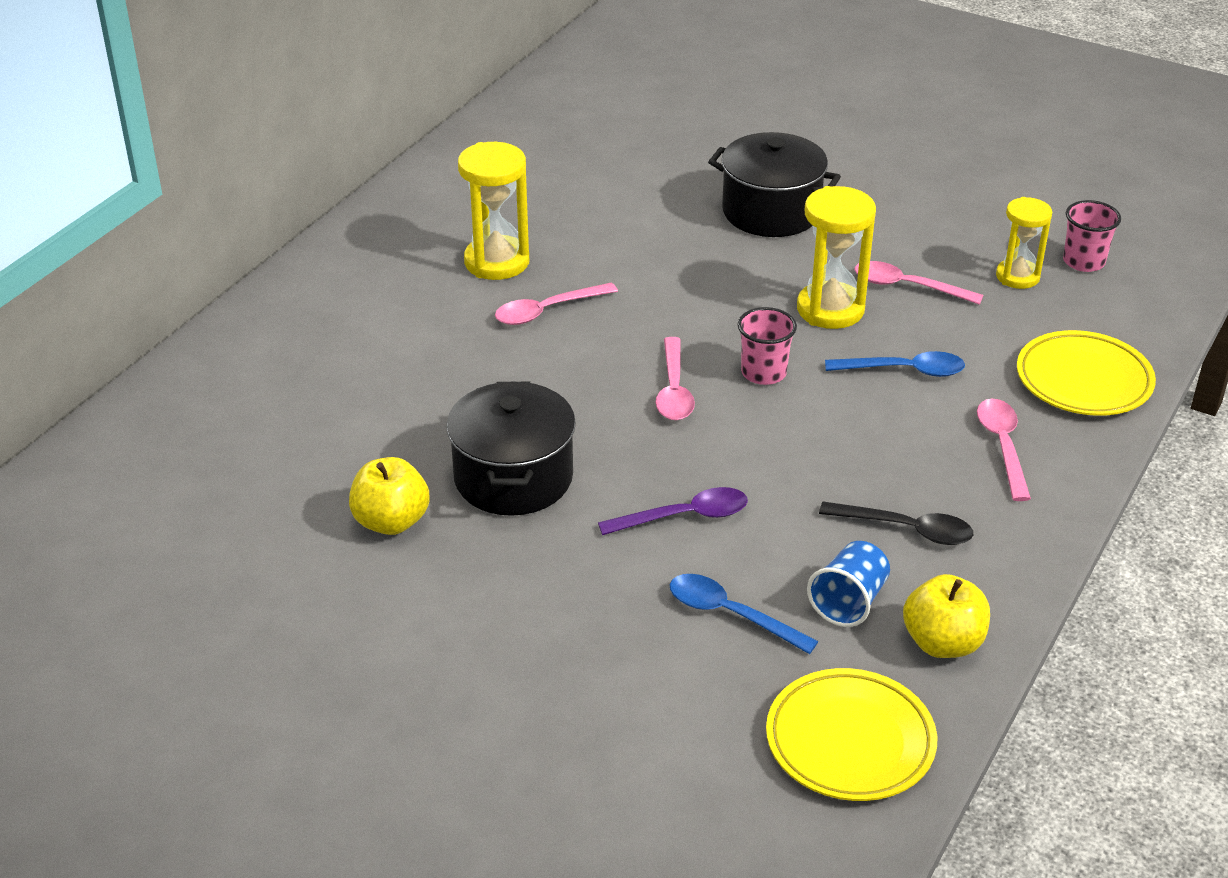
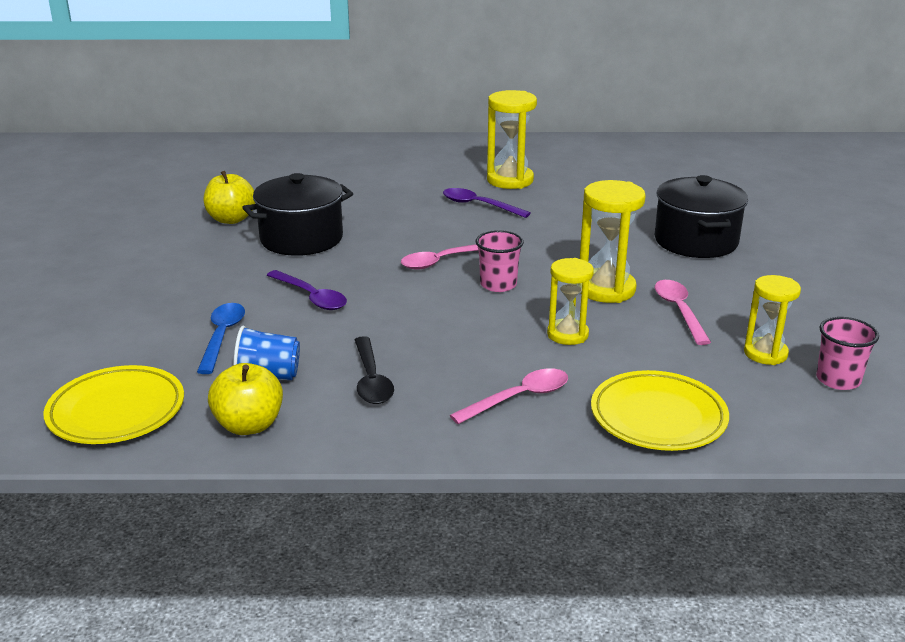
camera: 60 degrees right, 10 degrees down
(547, 311) = (478, 205): pink spoon -> purple spoon
(904, 370) = (567, 334): blue spoon -> yellow hourglass

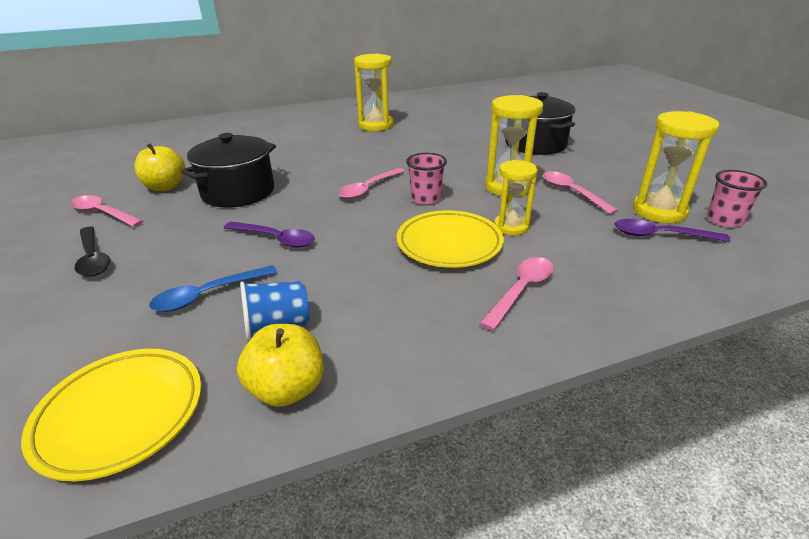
camera: 20 degrees left, 5 degrees up
(160, 237) = (102, 213): none -> pink spoon
(222, 336) = (208, 295): blue spoon -> blue spoon turned 105 degrees counterclockwise
(371, 380) = (381, 305): black spoon -> black spoon (93, 258)
(478, 205) = (366, 145): purple spoon -> purple spoon (660, 235)
(658, 417) = (641, 280): yellow plate -> yellow plate (449, 244)
(765, 353) = (659, 211): yellow hourglass -> yellow hourglass, size x1.51

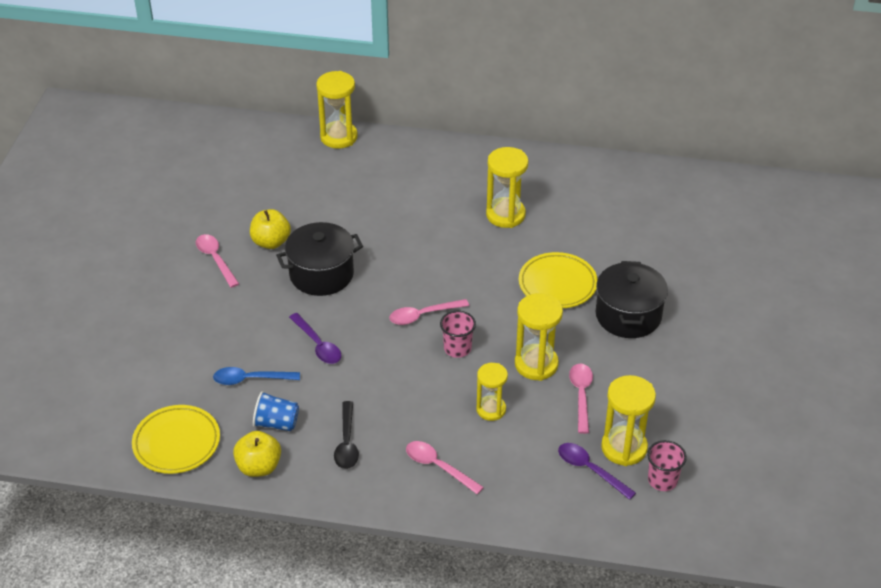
camera: 30 degrees right, 10 degrees up
(93, 258) = (196, 311): black spoon -> black spoon (347, 443)
(195, 123) = (339, 137): none -> yellow hourglass
(449, 244) = (430, 405): yellow plate -> yellow plate (557, 284)
(521, 290) = (438, 467): pink spoon -> pink spoon turned 120 degrees counterclockwise

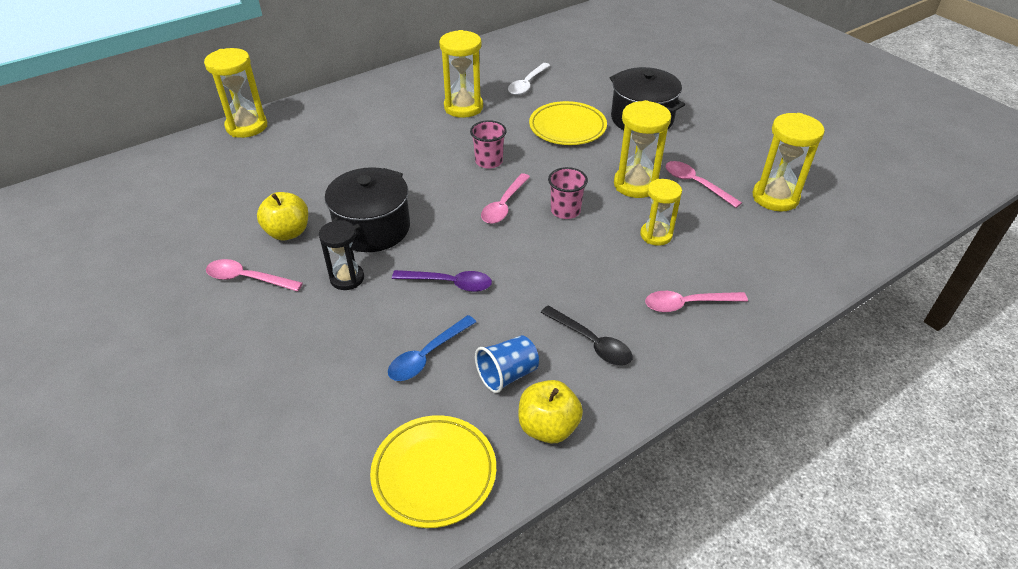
camera: 45 degrees left, 0 degrees up
(266, 299) = (347, 278): none -> black hourglass
(584, 224) = (527, 84): none -> white spoon
(590, 470) = (781, 226): purple spoon -> none
(662, 480) = (829, 200): pink cup -> pink cup (489, 161)

